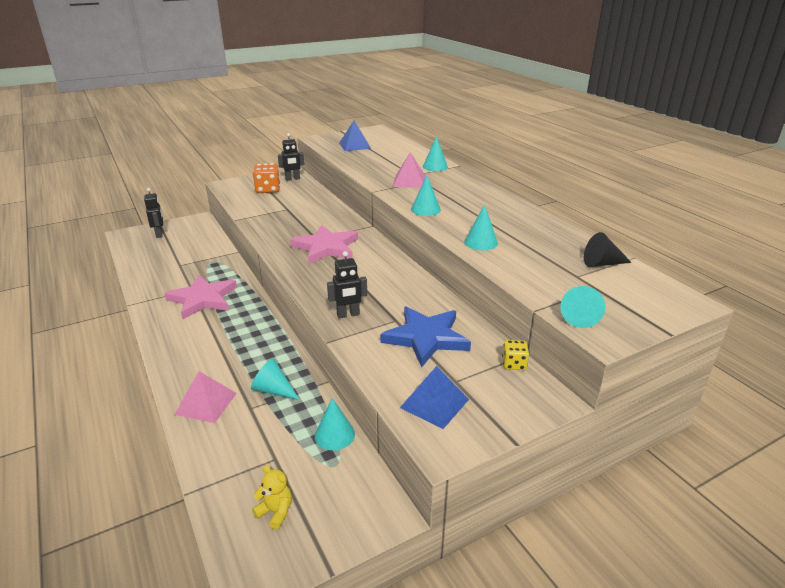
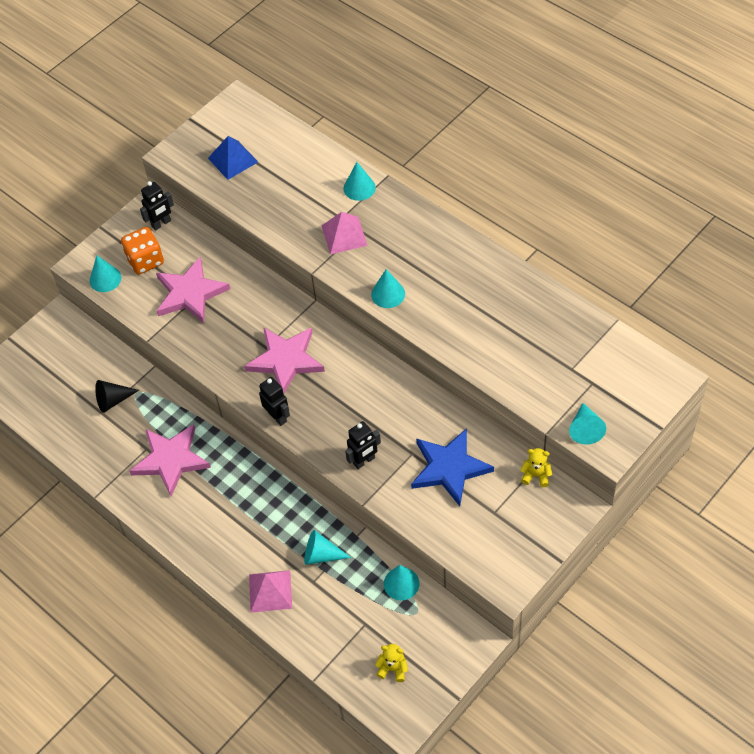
camera: 15 degrees left, 25 degrees up
(159, 234) = (32, 364): black robot -> black robot (277, 417)
(284, 207) = (190, 293): none -> pink star
(434, 403) = (486, 543): blue pyramid -> none
(481, 242) = (467, 340): turquoise cone -> turquoise cone (105, 279)
(514, 364) = (536, 475): yellow dice -> yellow teddy bear
(602, 263) = (590, 340): black cone -> black cone (113, 400)

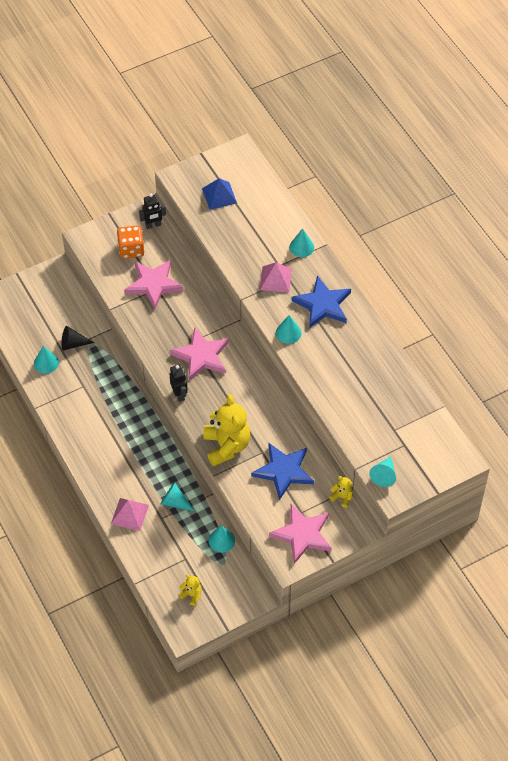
camera: 15 degrees right, 0 degrees up
(105, 279) = (98, 254): turquoise cone -> turquoise cone (46, 363)
(171, 460) = (97, 400): pink star -> pink star (302, 535)
(364, 461) = (226, 446): black robot -> yellow teddy bear
(415, 247) = (323, 304): none -> blue star

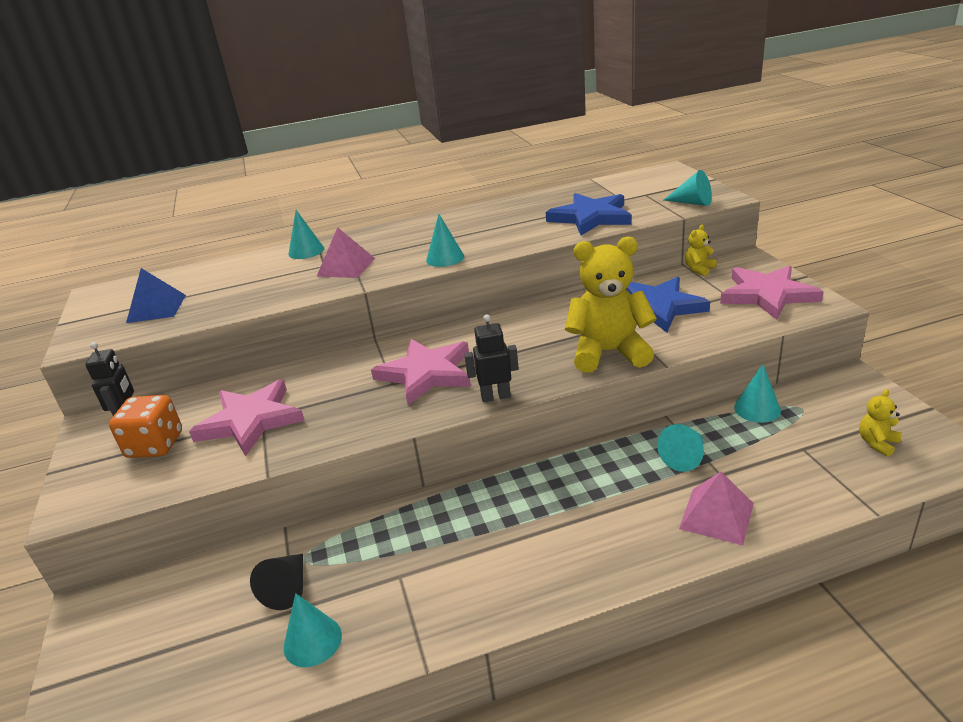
camera: 75 degrees left, 25 degrees down
(323, 304) = (410, 238): blue star -> blue star (591, 217)

